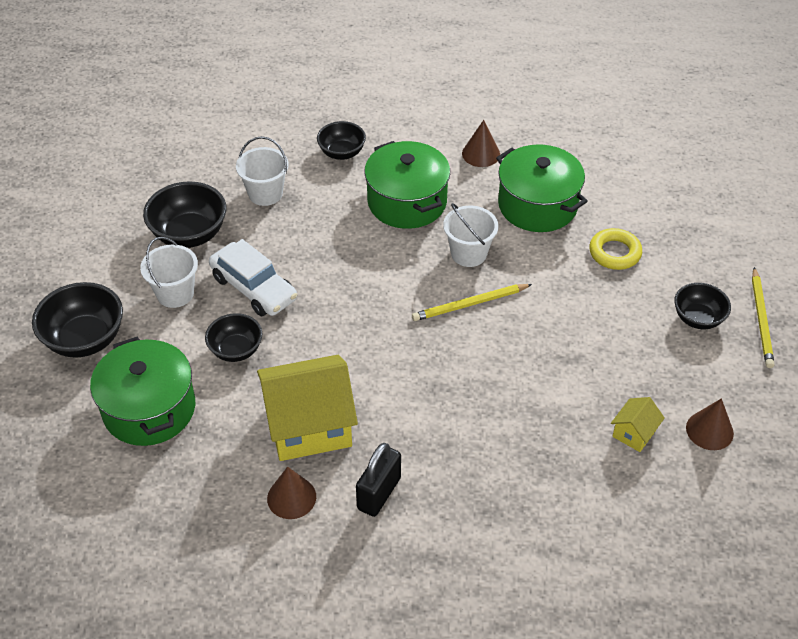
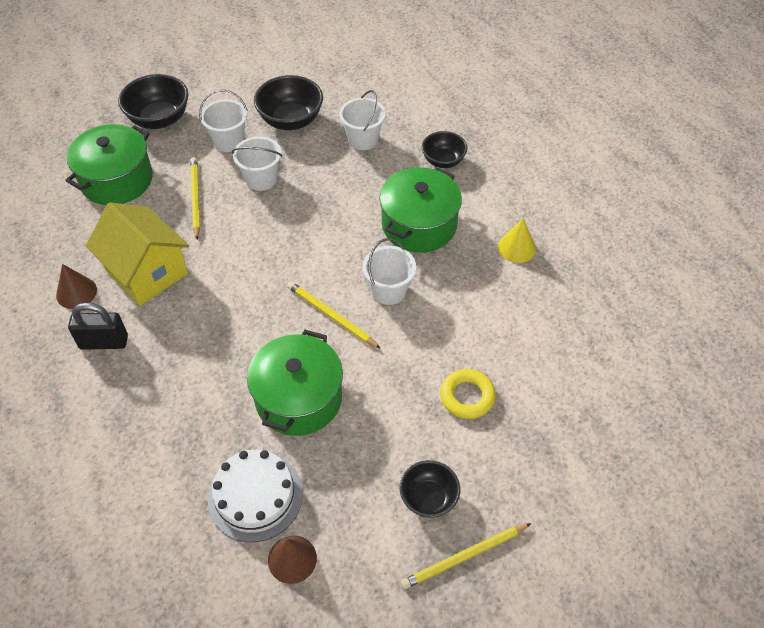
camera: 60 degrees right, 5 degrees up
(236, 350) = (195, 198): black bowl -> yellow pencil
(254, 288) = (261, 179): white car -> white bucket
(481, 154) = (516, 247): brown cone -> yellow cone
(537, 205) = (484, 314): green pot -> green pot (298, 398)
(634, 433) = (255, 496): yellow house -> white cake

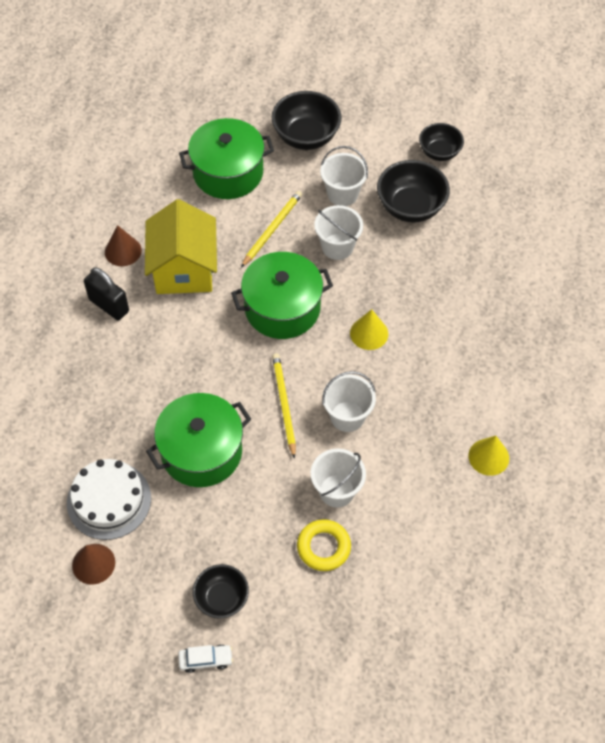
camera: 40 degrees right, 5 degrees up
(346, 223) = (369, 333): none -> yellow cone
(363, 139) = (454, 266): white bucket -> white bucket (336, 491)
(419, 225) = (426, 377): green pot -> green pot (282, 308)
(443, 161) = (504, 333): black bowl -> black bowl (439, 152)
(464, 557) = (206, 660): yellow pencil -> white car

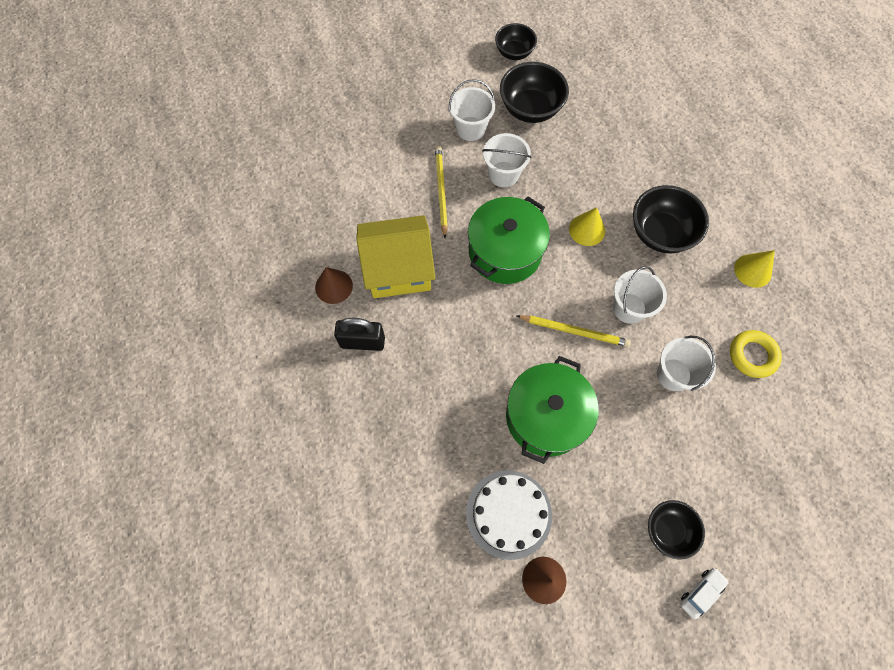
camera: 35 degrees left, 10 degrees up
(184, 269) = (398, 269): yellow house -> yellow house turned 60 degrees counterclockwise
(228, 172) = (365, 165): green pot -> none
(284, 404) = (574, 331): yellow pencil -> yellow pencil turned 150 degrees clockwise
(306, 137) = (402, 98): black bowl -> black bowl (660, 233)
(323, 547) = (704, 428): yellow ring -> yellow ring (752, 355)

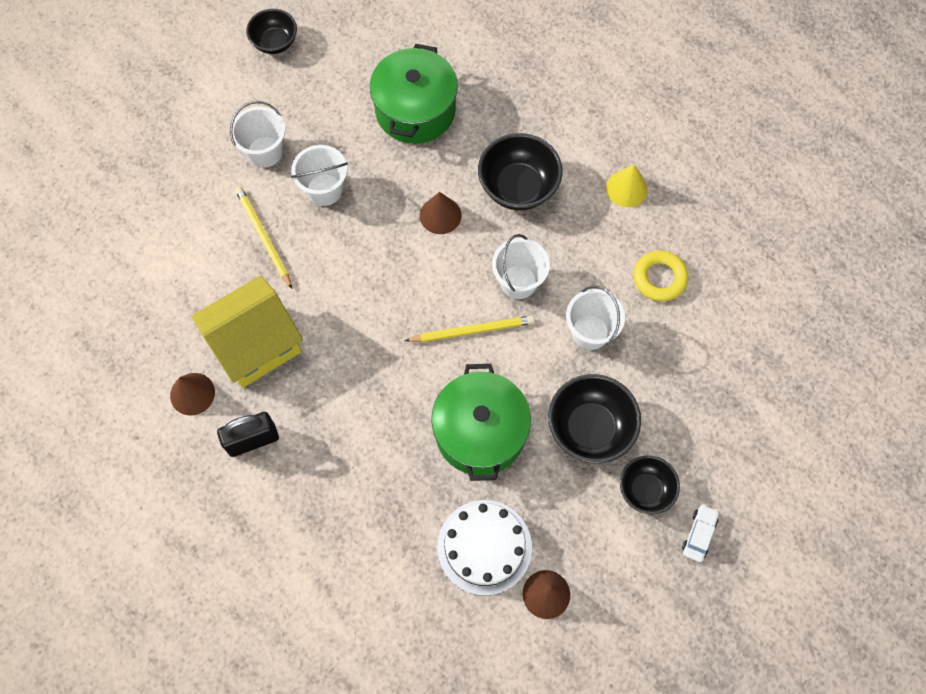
camera: 25 degrees left, 0 degrees up
(505, 252) = (363, 276): green pot -> green pot (415, 110)
(530, 109) = (322, 102): black bowl -> black bowl (590, 428)
(587, 230) = (440, 215): yellow cone -> brown cone

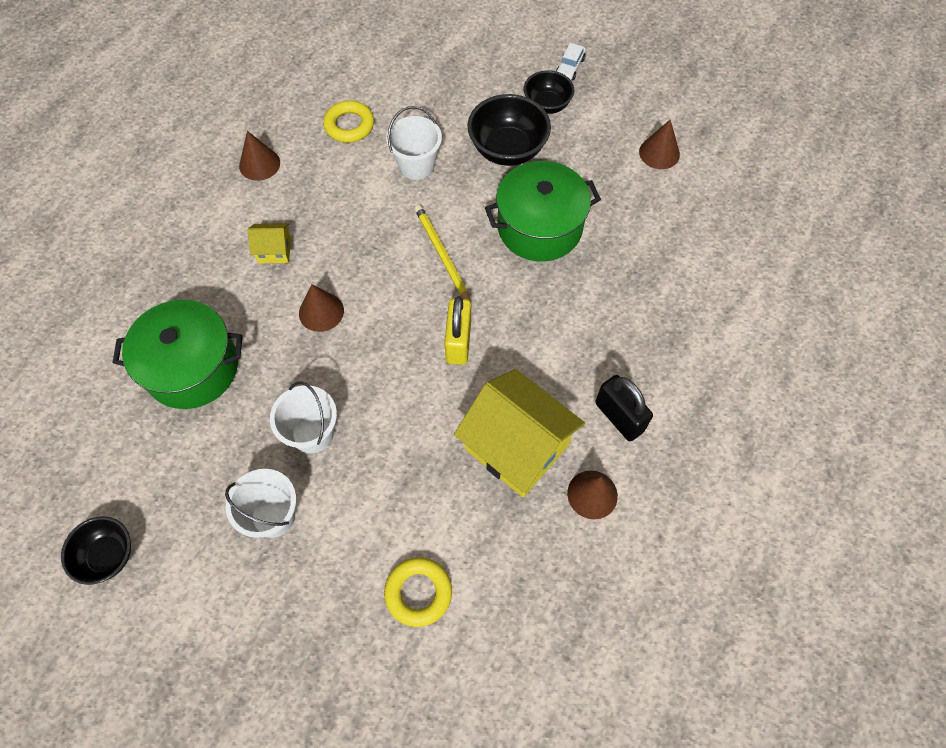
camera: 105 degrees left, 5 degrees down
(166, 241) = (418, 592): none -> yellow ring
(263, 237) = (387, 480): yellow pencil -> none
(373, 322) = (458, 342): none -> yellow padlock
(484, 547) = (640, 202): white cake -> none
(518, 187) = (274, 251): black bowl -> yellow house
(518, 282) = (380, 229): white bucket -> none
(626, 188) = (259, 164): yellow cone -> brown cone
(699, 534) = (569, 67): white car -> white car turned 75 degrees counterclockwise

